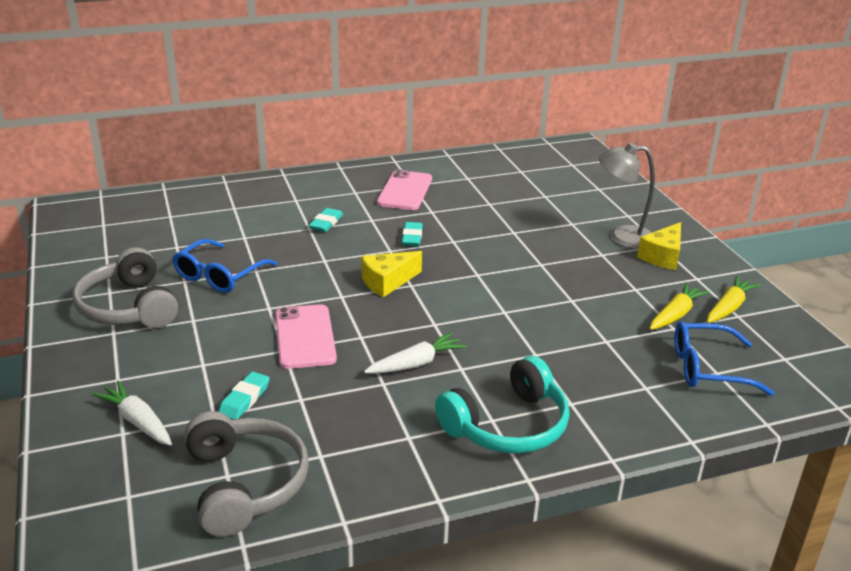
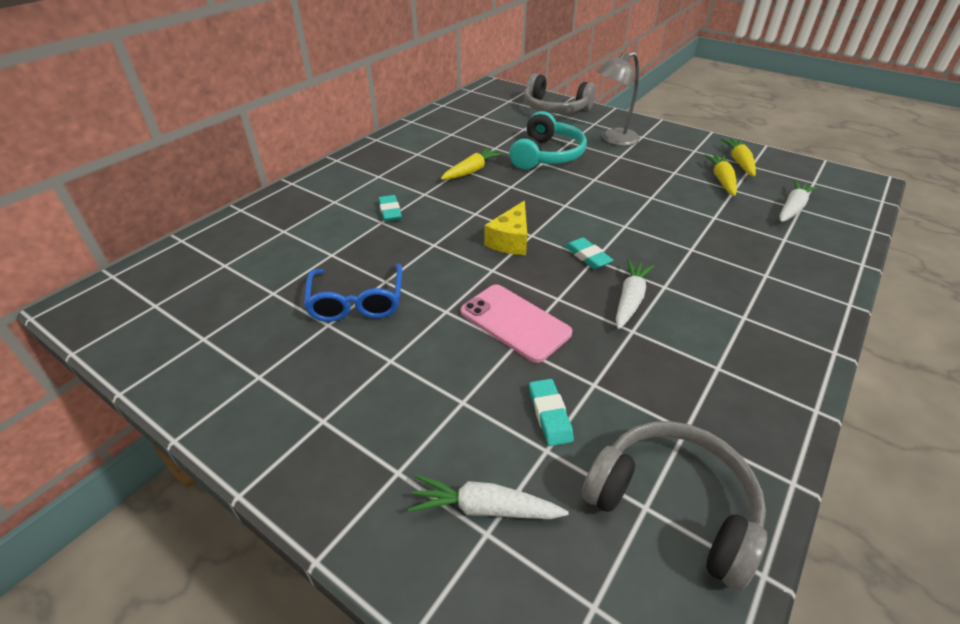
camera: 35 degrees left, 10 degrees up
(129, 307) = (304, 382): grey headphones -> grey headphones (555, 108)
(405, 191) = (418, 160): pink phone -> none
(412, 237) = (476, 195): turquoise eraser -> turquoise eraser (587, 256)
(438, 216) = (472, 170): none -> yellow carrot
(507, 425) = (759, 315): turquoise headphones -> turquoise headphones (546, 155)
(663, 256) = (655, 143): yellow cheese -> none
(708, 368) = (792, 208): blue glasses -> white carrot

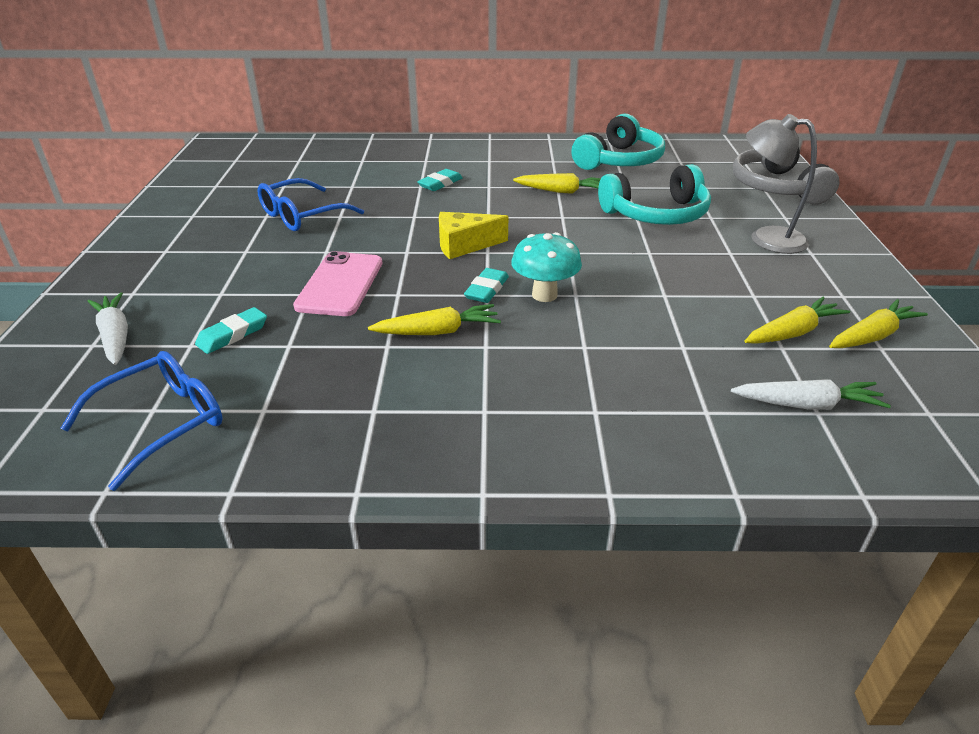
camera: 55 degrees right, 5 degrees down
(452, 133) = (619, 160): none -> turquoise headphones
(615, 237) = (544, 295): none -> turquoise mushroom
(630, 299) = (438, 331): white carrot -> yellow carrot
(672, 505) = (162, 423): grey headphones -> blue glasses

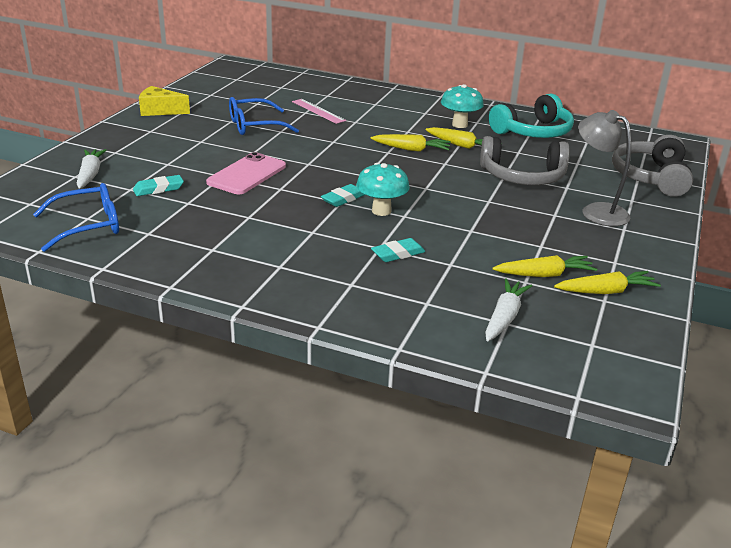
camera: 20 degrees right, 5 degrees down
(366, 181) = (318, 111): none -> pink ruler
(438, 331) = (288, 216): yellow carrot -> yellow carrot (411, 149)
(440, 184) = (372, 122): turquoise eraser -> turquoise eraser (398, 254)
(464, 245) = (352, 168): yellow cheese -> yellow cheese (160, 111)
(538, 167) = (459, 125): none -> turquoise mushroom
(656, 214) = (522, 176): turquoise headphones -> grey headphones
(807, 405) = (504, 317): white carrot -> white carrot turned 90 degrees counterclockwise

